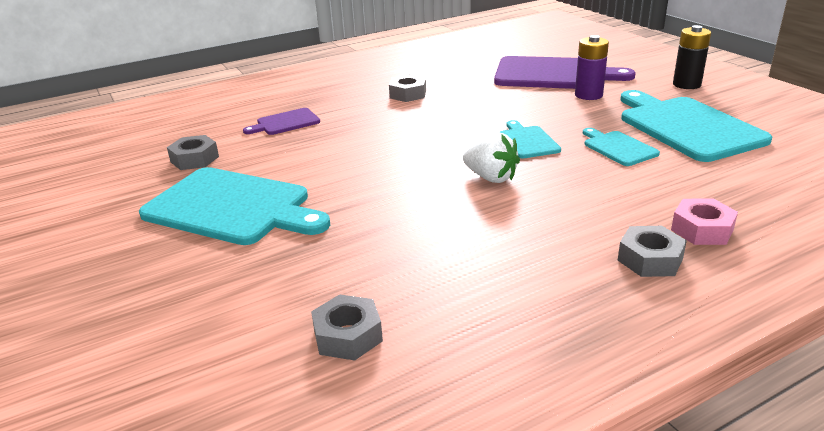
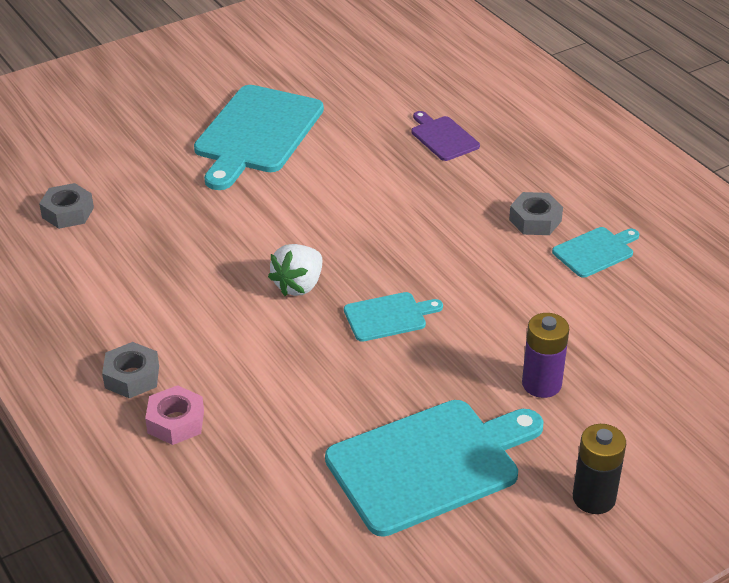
camera: 85 degrees right, 10 degrees up
(195, 159) = (354, 96): grey nut -> none
(553, 74) = (626, 356): purple cutting board -> none
(618, 147) = (367, 389): turquoise cutting board -> turquoise cutting board (595, 251)

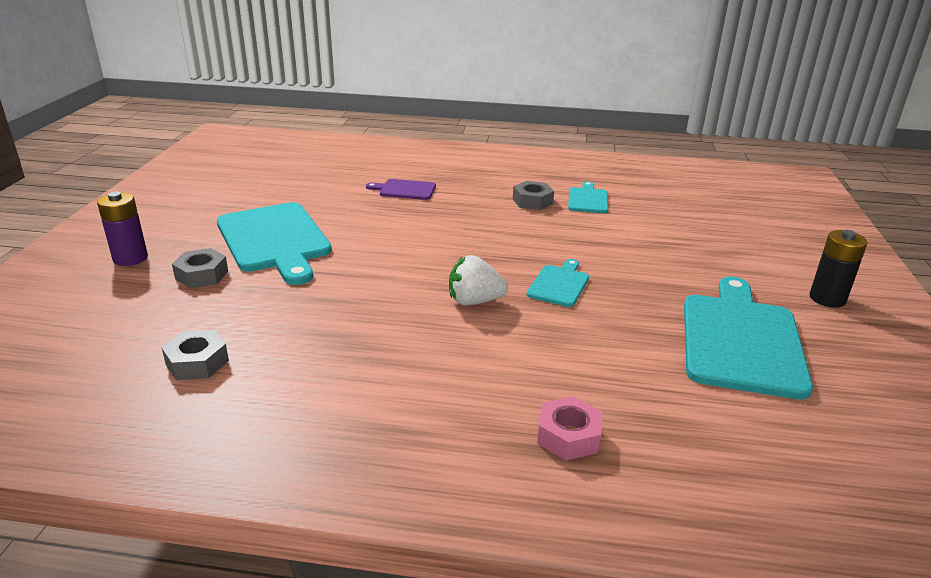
camera: 50 degrees left, 10 degrees down
(132, 377) = (477, 433): grey nut -> grey nut (202, 275)
(299, 285) = (474, 301): white strawberry -> white strawberry turned 105 degrees clockwise
(541, 384) = (695, 266): purple battery -> purple battery (130, 258)

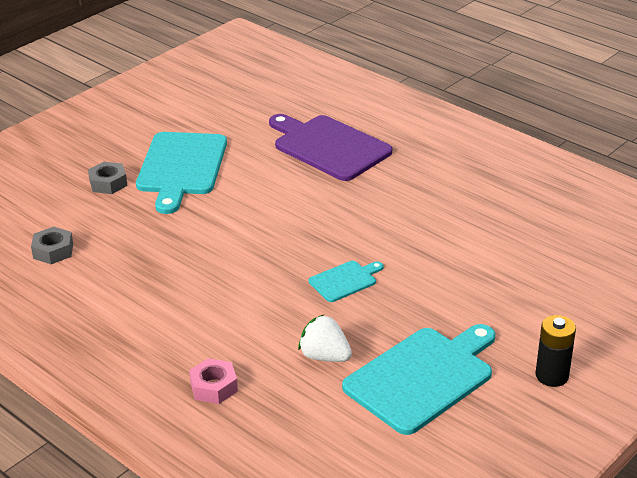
camera: 35 degrees right, 5 degrees up
(130, 258) = (76, 153): purple battery -> none
(405, 190) = (329, 147): purple cutting board -> purple cutting board, size x2.04
(474, 301) = (265, 271): white strawberry -> white strawberry (324, 356)
(532, 201) = (424, 194): grey nut -> none
(588, 199) = (478, 207): turquoise cutting board -> none

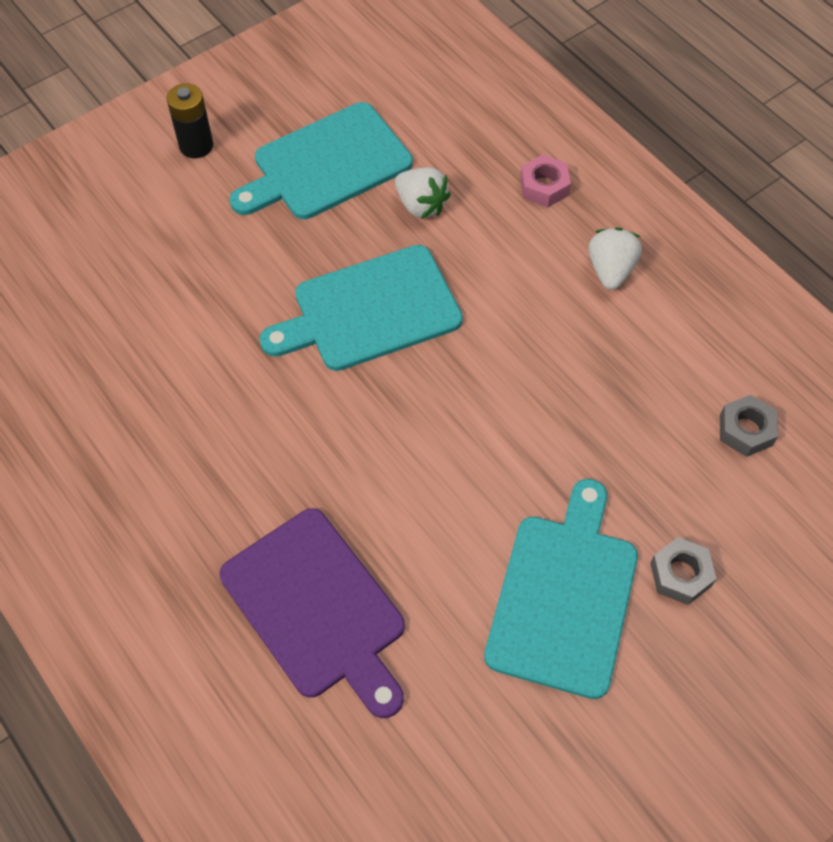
camera: 170 degrees left, 25 degrees up
(151, 331) = (610, 270): none -> white strawberry
(345, 280) = (370, 310): turquoise cutting board -> turquoise cutting board, size x2.04

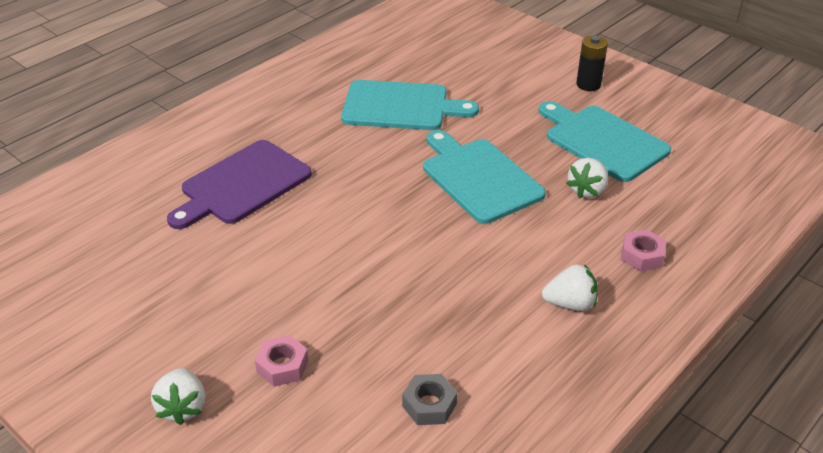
camera: 80 degrees right, 20 degrees down
(564, 596) = (258, 299): turquoise cutting board -> turquoise cutting board (400, 106)
(680, 574) = (282, 366): grey nut -> pink nut
(738, 691) = (183, 407): none -> white strawberry

